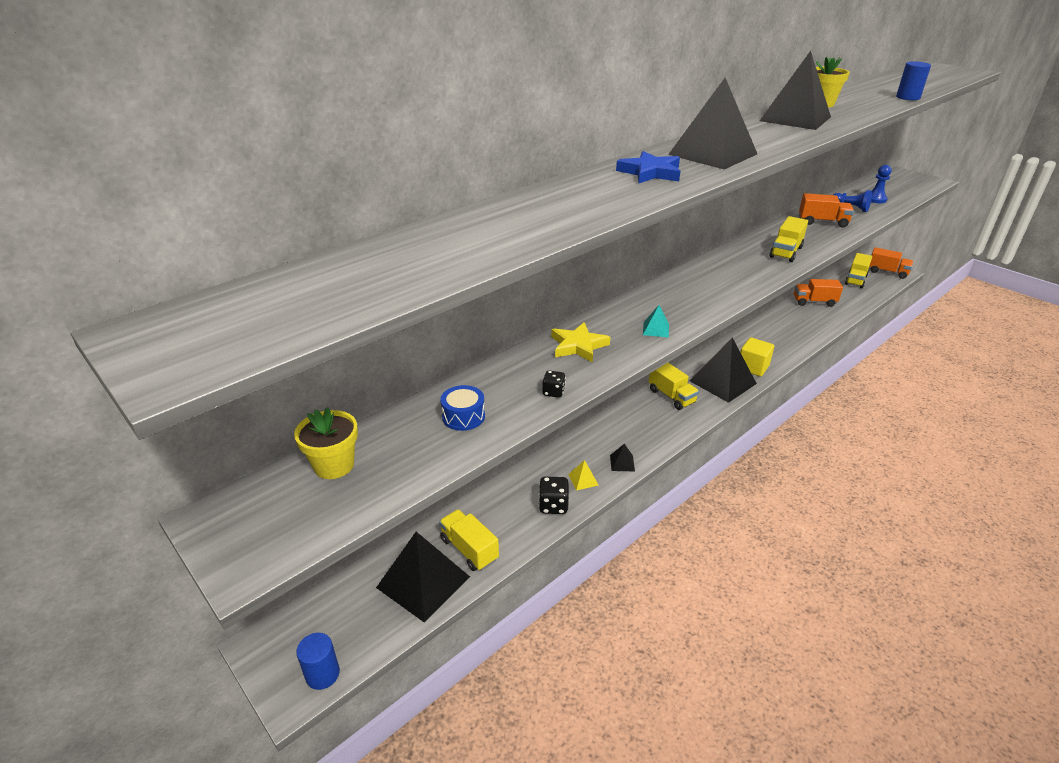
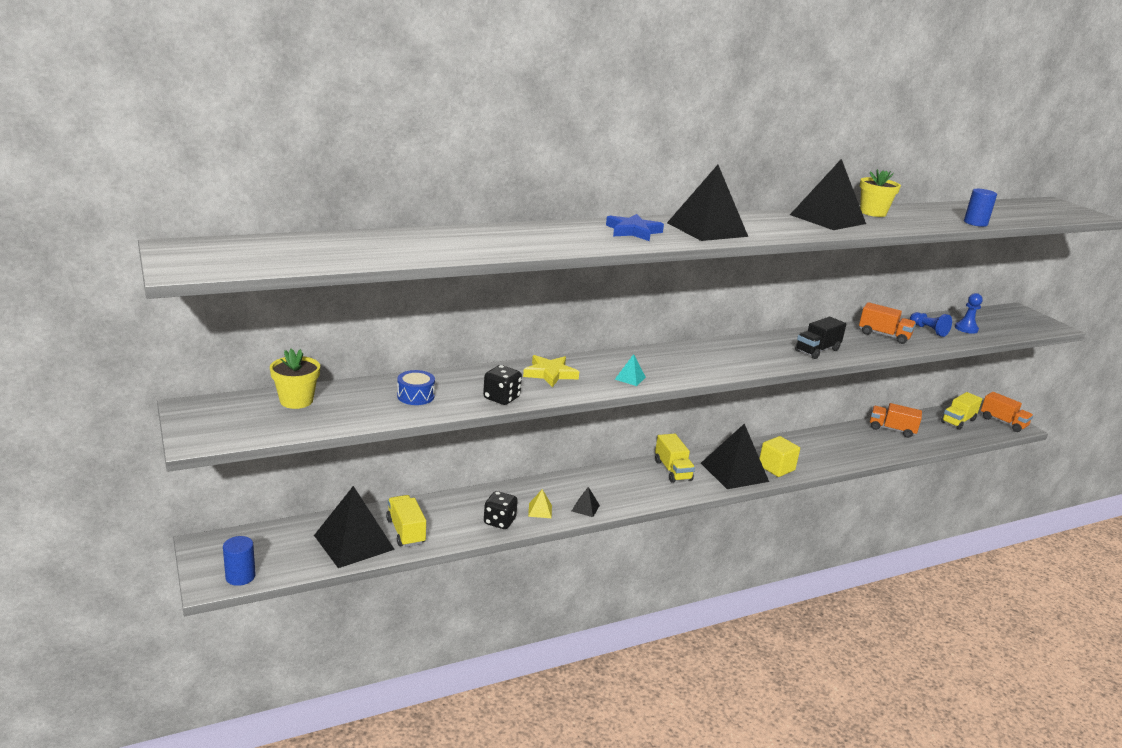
camera: 15 degrees right, 10 degrees down
(553, 392) = (501, 398): black dice -> black dice, size x1.65
(786, 252) = (817, 350): yellow truck -> black truck

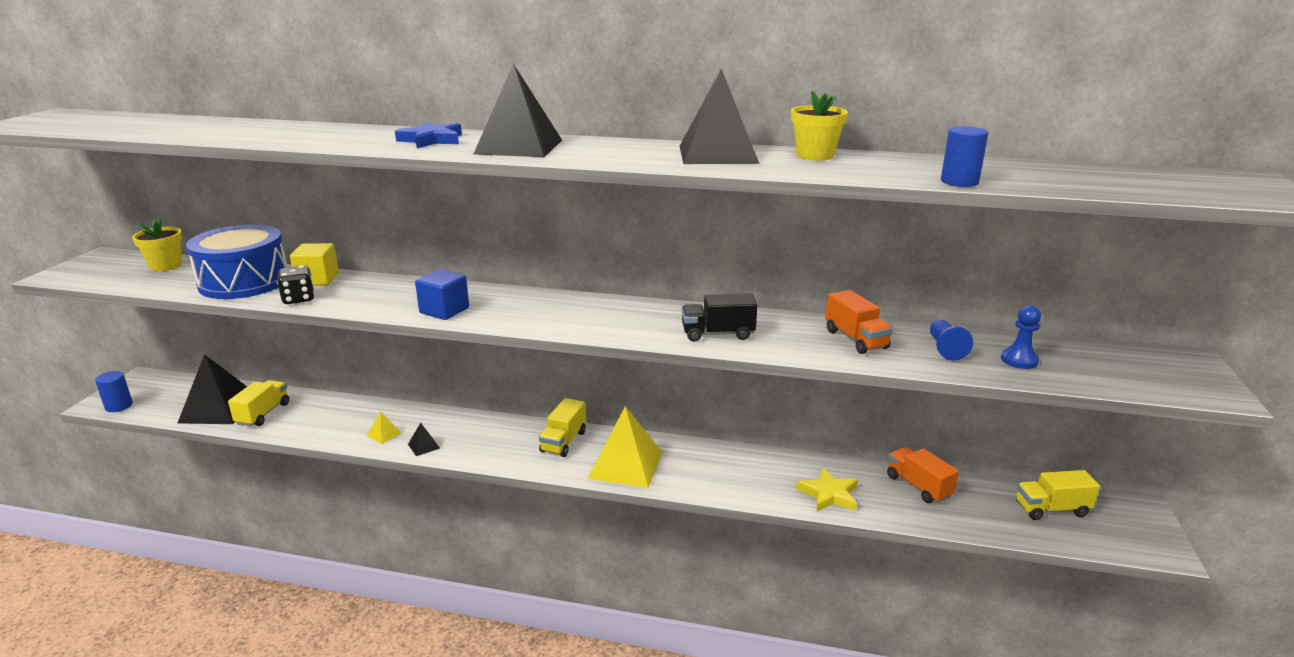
camera: 40 degrees right, 0 degrees up
(415, 396) = (244, 282): blue drum -> blue drum, size x2.37
(499, 521) = (338, 431): black dice -> none
(550, 374) = (384, 290): yellow star -> yellow star (829, 494)
(630, 378) = (444, 310): turquoise pyramid -> blue cube
(734, 472) = (626, 465): black pyramid -> yellow pyramid
(776, 468) = (682, 477): yellow cube -> yellow cube (318, 279)
(1003, 422) = (1137, 535): orange truck -> none

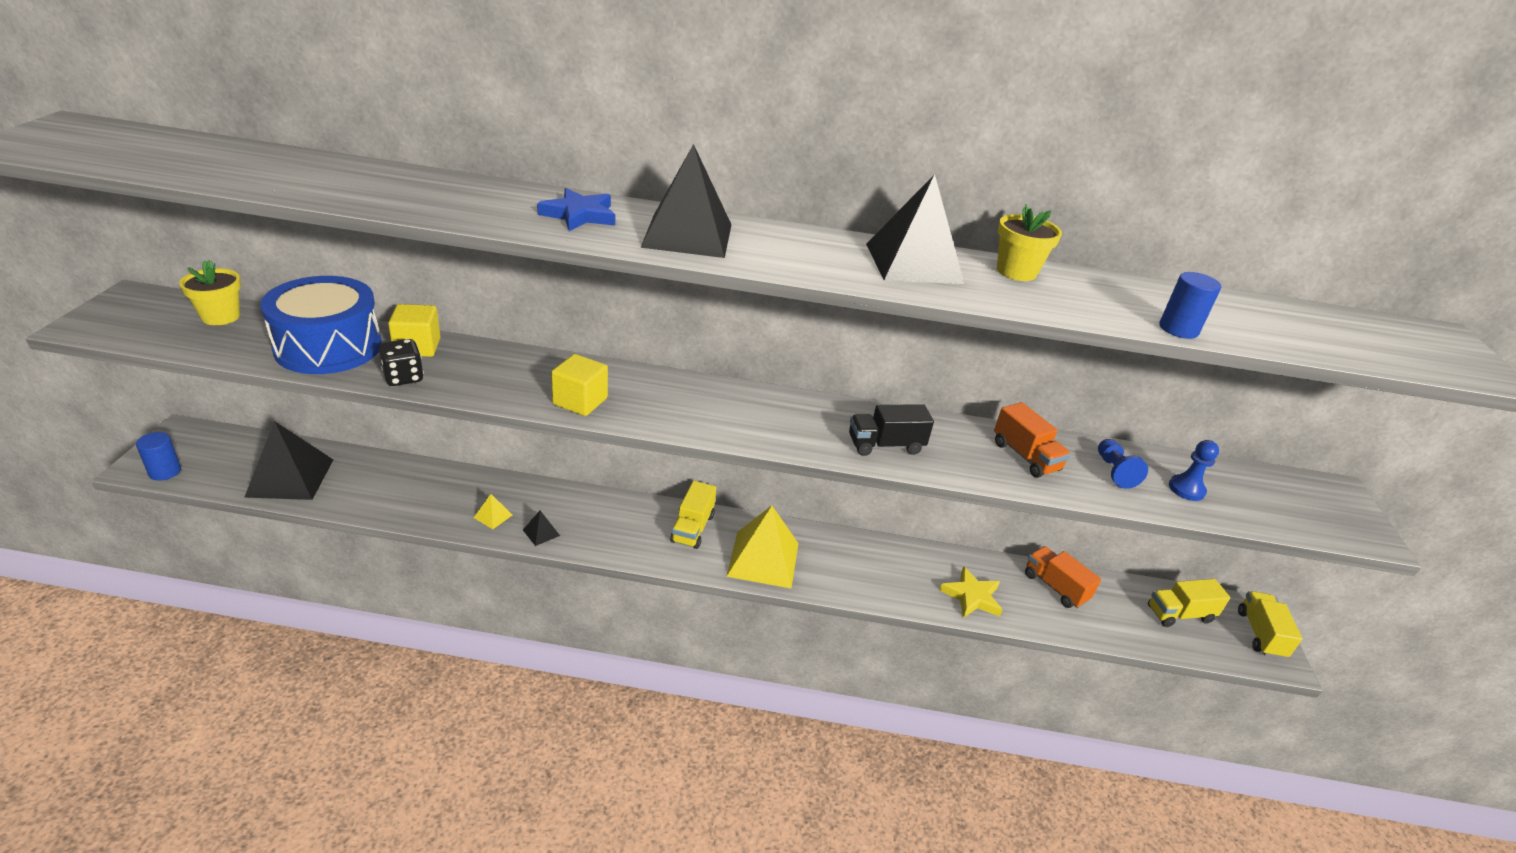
camera: 10 degrees left, 10 degrees up
(263, 414) = (345, 486): yellow truck -> yellow truck (1260, 634)
(444, 310) = (580, 401): blue cube -> yellow cube

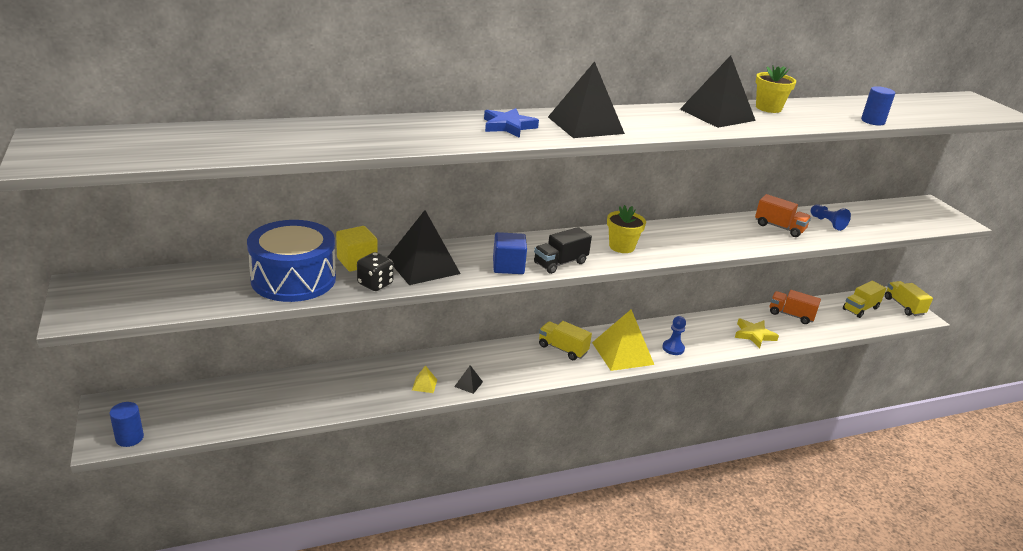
camera: 25 degrees left, 5 degrees down
(220, 316) = (179, 280): yellow flower pot -> yellow flower pot (621, 247)
(290, 477) = (242, 408): black pyramid -> black pyramid (423, 265)
(580, 401) = (508, 266): yellow cube -> blue cube
(692, 528) = (562, 349): yellow truck -> yellow truck turned 135 degrees clockwise
(885, 445) = (706, 242): black truck -> black truck (560, 263)
(1186, 489) = (867, 222): blue pawn -> blue pawn (673, 348)

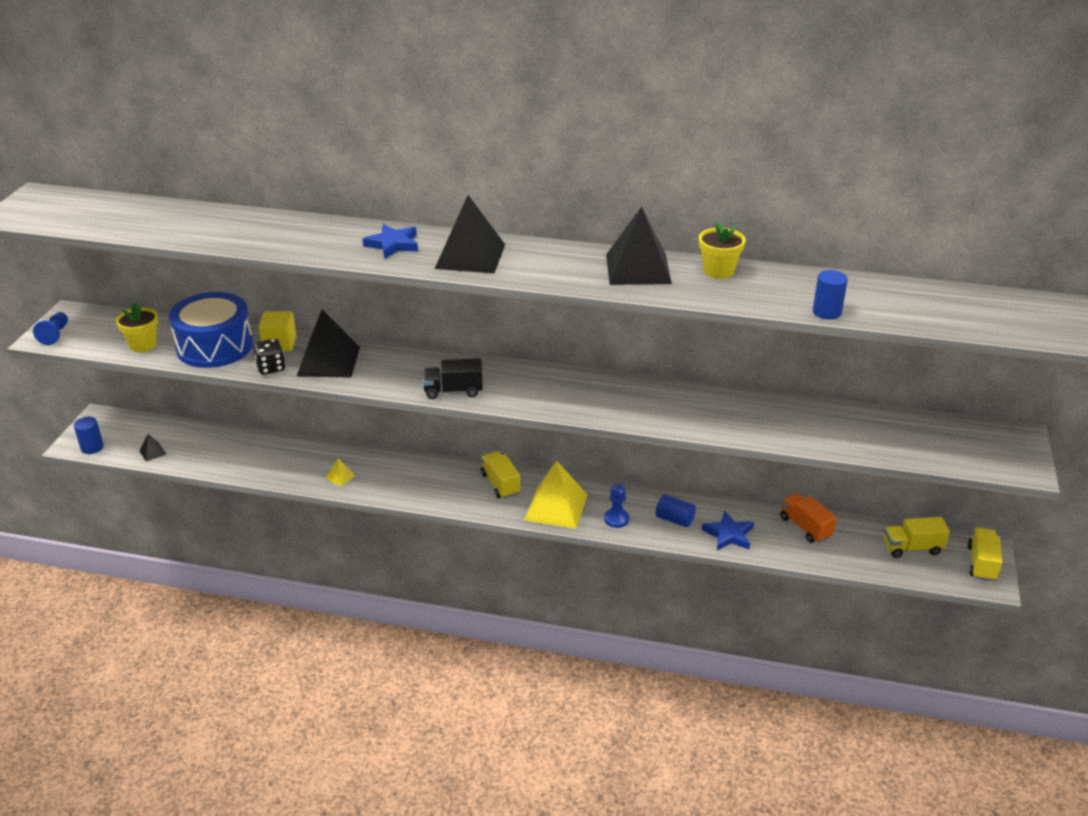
camera: 35 degrees right, 5 degrees up
(468, 384) = (378, 488): black pyramid -> black pyramid (152, 452)
(508, 266) = (401, 381): blue cube -> none
(621, 247) = (537, 390): yellow flower pot -> yellow flower pot (143, 345)
(710, 336) = (674, 519): none -> blue cylinder
(754, 335) = (729, 534): yellow star -> blue star
(779, 227) = (751, 414): orange truck -> none
(827, 223) = (823, 424): blue pawn -> blue pawn (55, 335)

